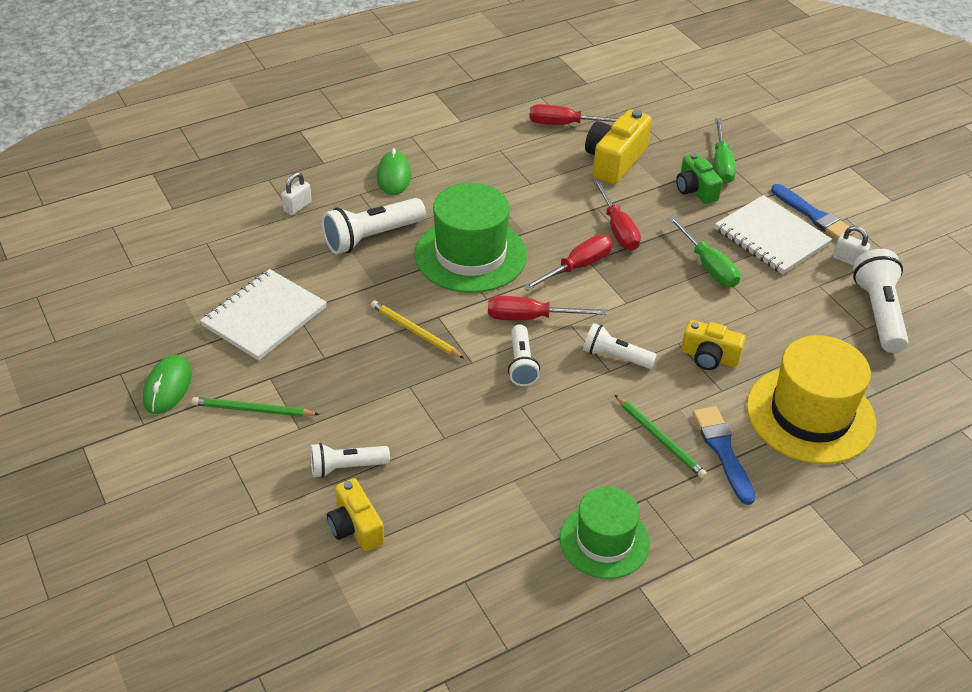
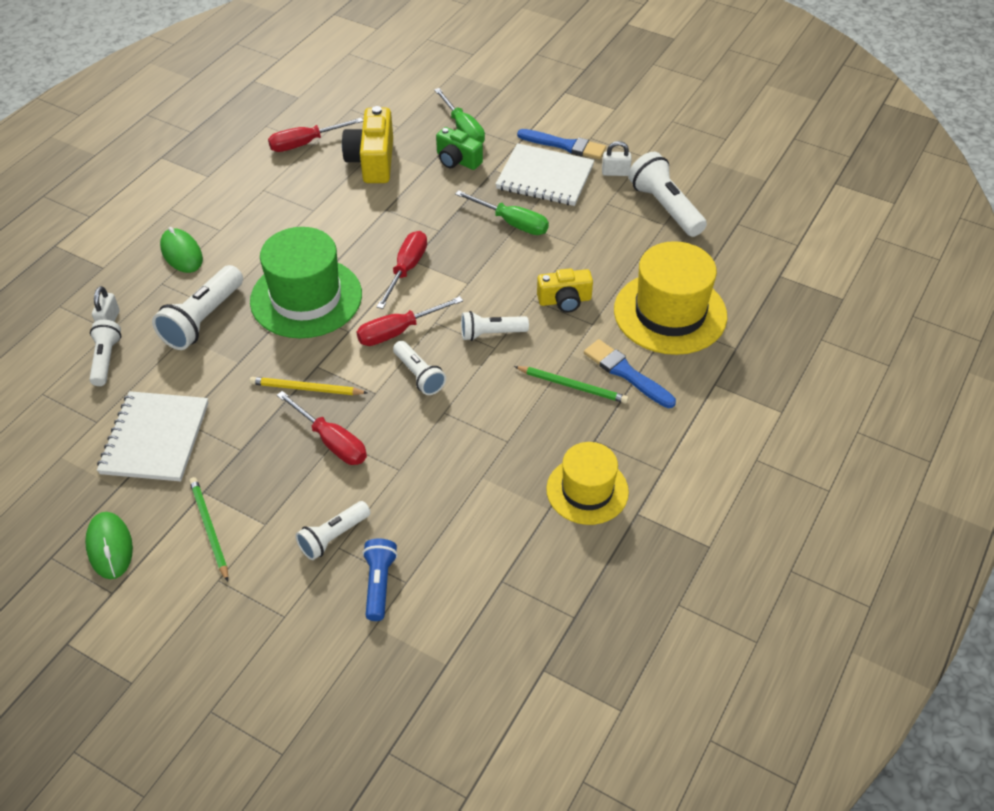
camera: 30 degrees left, 5 degrees up
(253, 410) = (209, 528): green pencil -> green pencil turned 90 degrees clockwise
(273, 237) = (106, 359): none -> white flashlight
(355, 527) = (379, 584): yellow camera -> blue flashlight
(604, 541) = (587, 490): green hat -> yellow hat
(617, 229) = (417, 221): red screwdriver -> red screwdriver (331, 441)

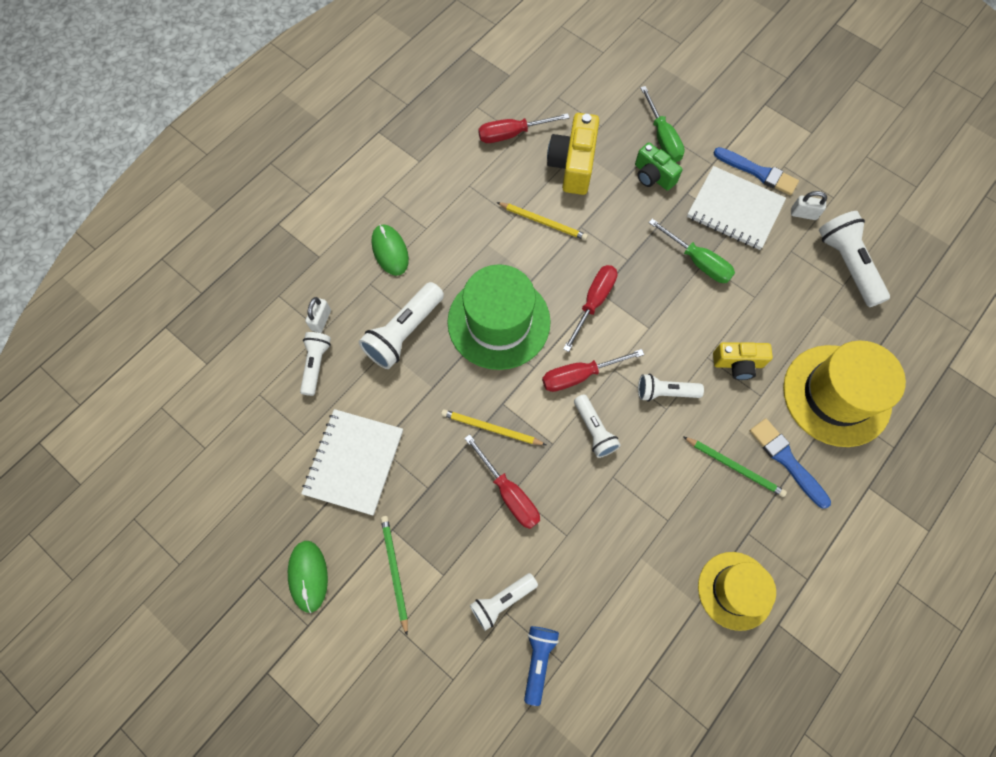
camera: 10 degrees right, 20 degrees up
(346, 210) = (543, 222): none -> yellow pencil

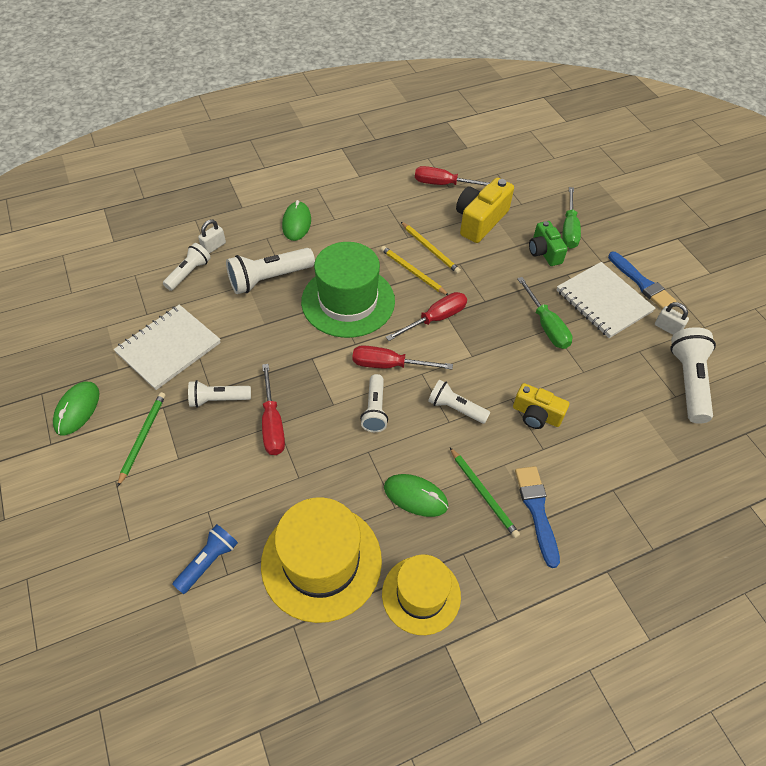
camera: 25 degrees right, 15 degrees down
(491, 428) = (290, 371): yellow pencil -> yellow pencil (412, 272)
(502, 601) = (211, 500): white flashlight -> white flashlight (218, 399)
(679, 500) = (415, 496): none -> green mouse
(836, 395) = (618, 479): yellow hat -> yellow hat (321, 561)

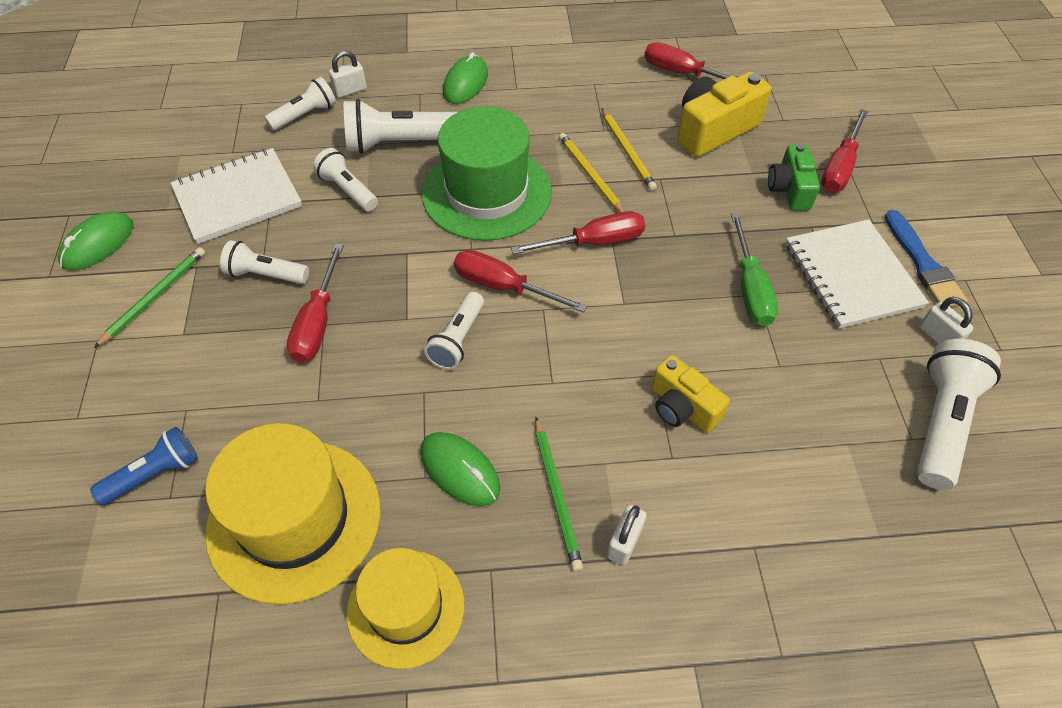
camera: 20 degrees right, 0 degrees up
(455, 408) = (569, 367): white flashlight -> white flashlight (348, 190)
(537, 511) = (624, 542): blue brush -> white padlock
(569, 229) = (840, 167): green screwdriver -> red screwdriver

